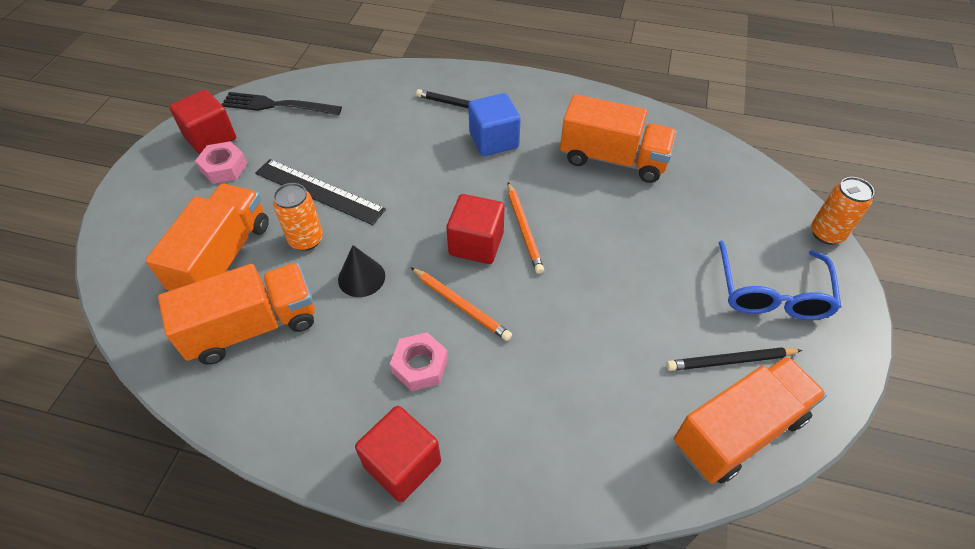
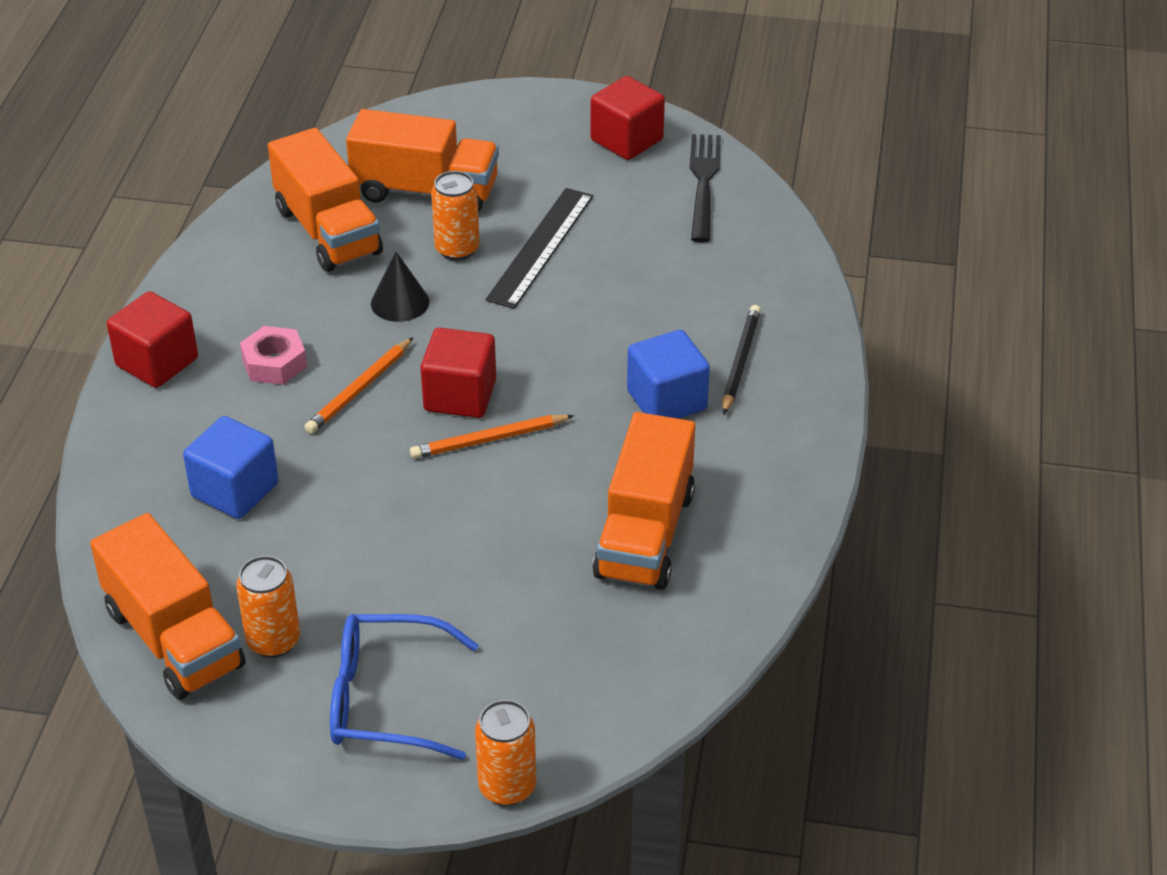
camera: 85 degrees right, 10 degrees down
(224, 168) = (573, 162): pink nut -> none
(572, 392) = (235, 490): none -> blue cube
(730, 361) = (273, 641): black pencil -> orange can

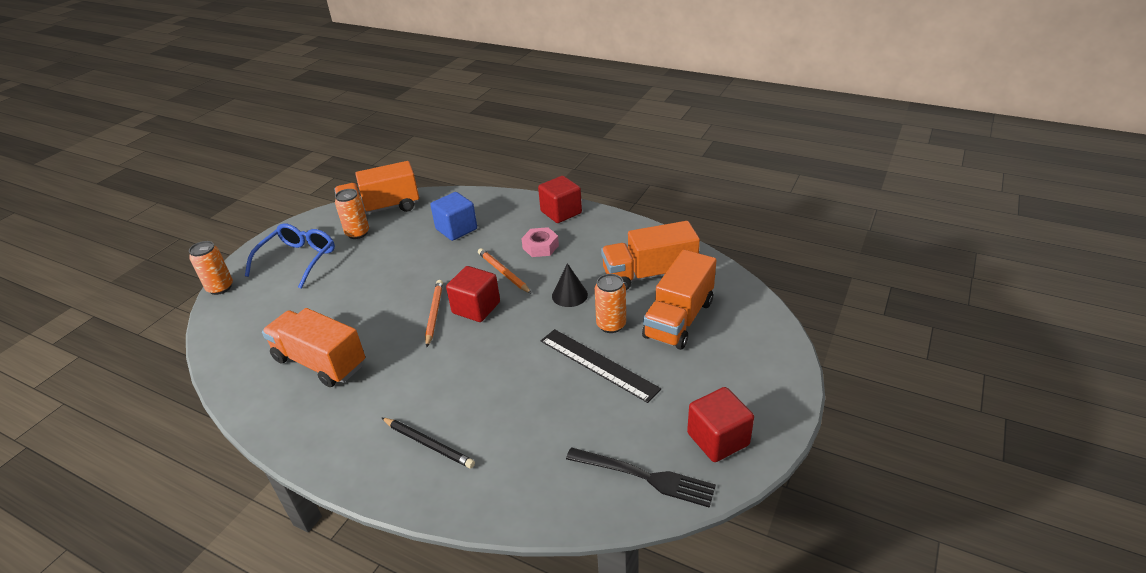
camera: 110 degrees right, 5 degrees down
(666, 400) = (416, 396): blue cube -> none

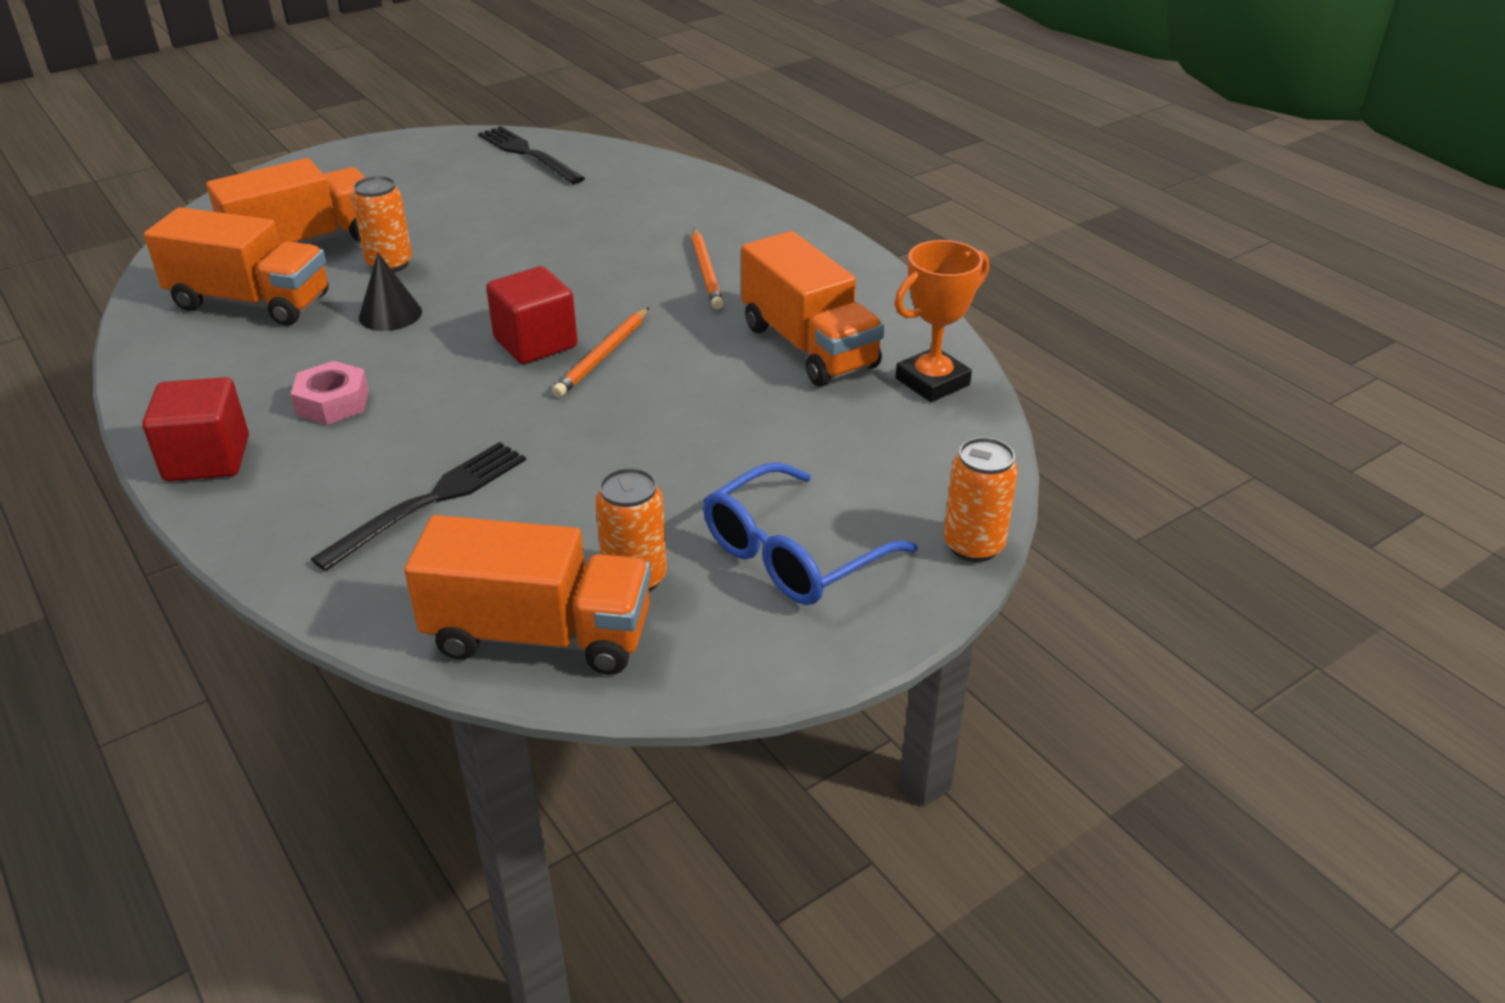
camera: 155 degrees left, 0 degrees up
(241, 364) = (932, 382): none -> orange trophy
(428, 444) = (712, 228): black pencil -> none
(456, 229) = (430, 501): blue cube -> black fork
(503, 273) = (441, 380): orange pencil -> orange pencil (706, 272)
(598, 364) = (458, 234): black ruler -> none
(718, 439) = (431, 155): red cube -> none

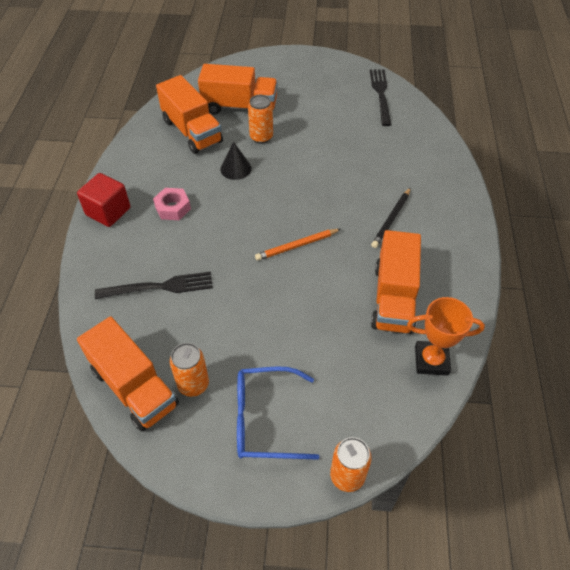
camera: 40 degrees right, 15 degrees up
(535, 343) = (276, 220): red cube -> none
(706, 272) = (391, 219): orange pencil -> black pencil

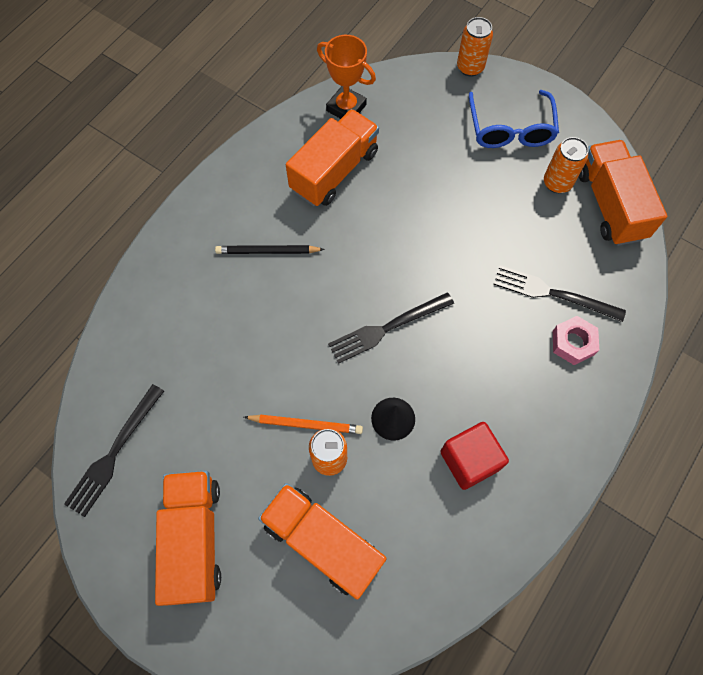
camera: 150 degrees left, 15 degrees up
(108, 211) = (579, 430): red cube -> red cube (469, 460)
(173, 208) = (498, 394): pink nut -> pink nut (573, 343)
(192, 131) = (416, 525): orange truck -> orange truck (195, 539)
(264, 419) = (510, 129): blue glasses -> blue glasses turned 60 degrees clockwise
(272, 211) = (387, 328): none -> black fork
(297, 246) = (387, 270): orange pencil -> orange pencil (305, 424)
(391, 219) = (267, 251): black pencil -> black pencil turned 150 degrees counterclockwise

